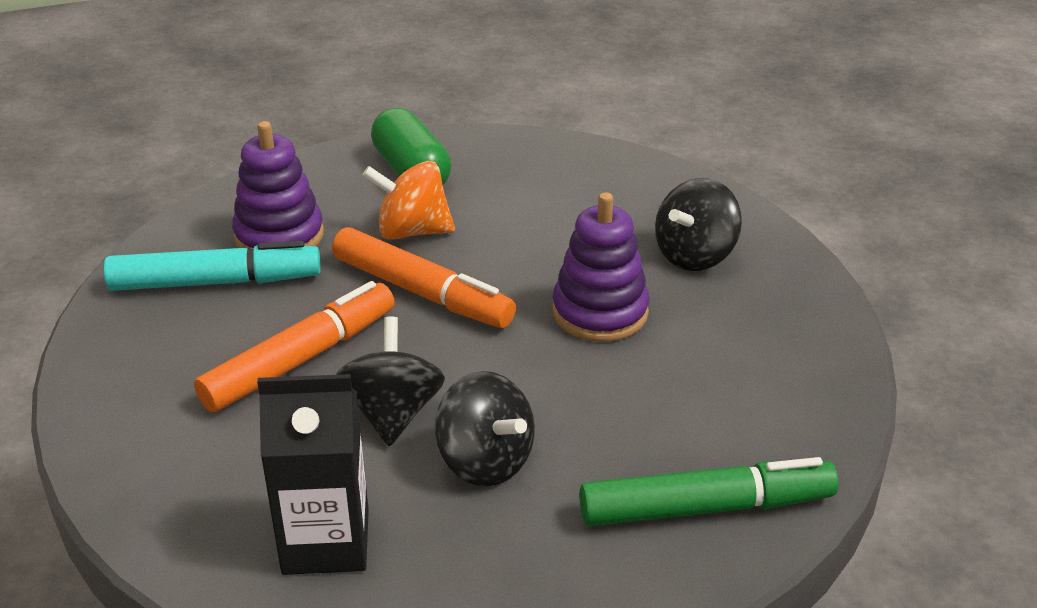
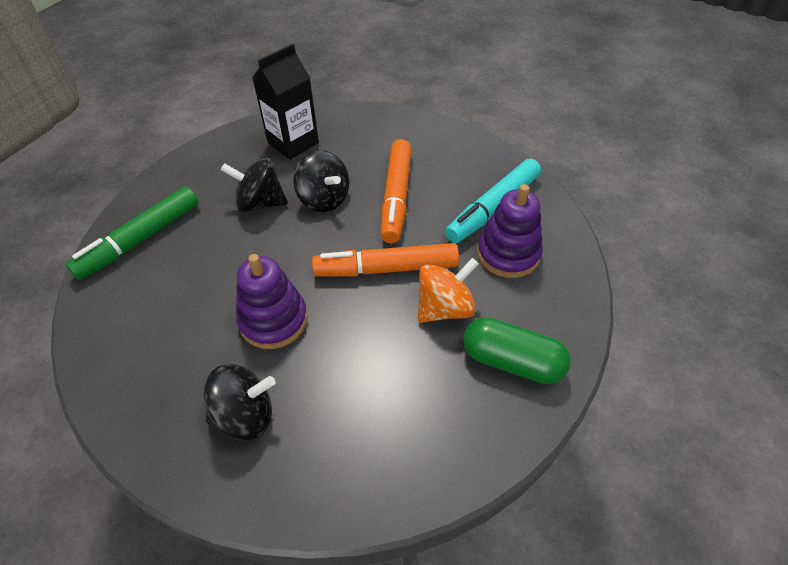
camera: 140 degrees right, 15 degrees up
(695, 255) = (245, 415): black spinning top -> black spinning top turned 75 degrees clockwise

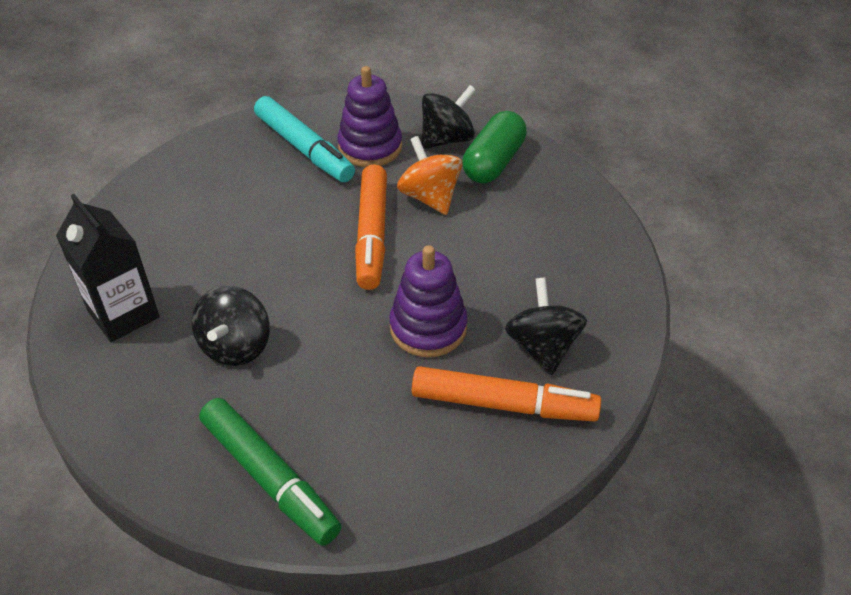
camera: 85 degrees left, 5 degrees down
(324, 199) = (248, 283): black spinning top -> black spinning top (447, 139)
(396, 197) = (265, 219): orange marker -> orange marker (503, 404)

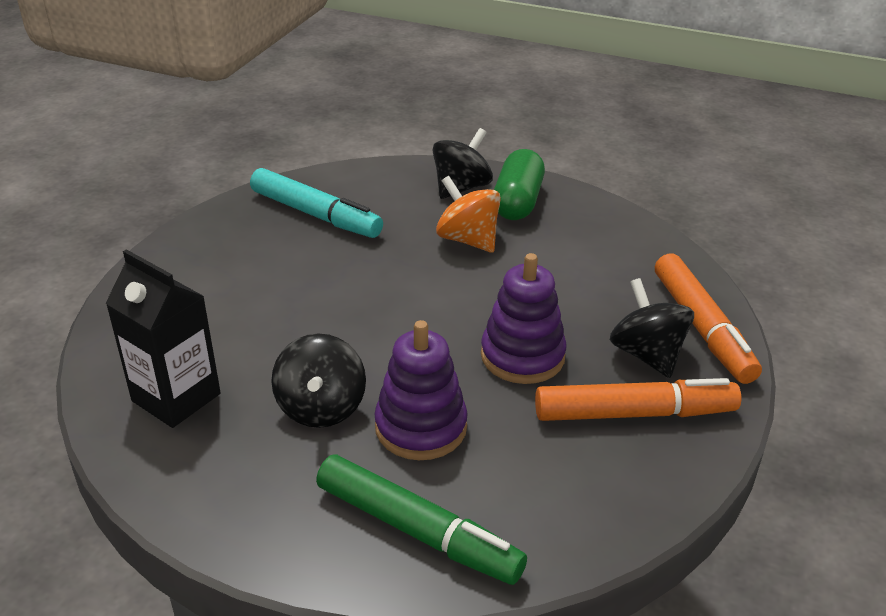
camera: 15 degrees left, 10 degrees down
(370, 147) = (385, 204): purple stacking toy -> purple stacking toy (421, 427)
(372, 235) = (423, 281): orange marker -> orange marker (702, 327)

